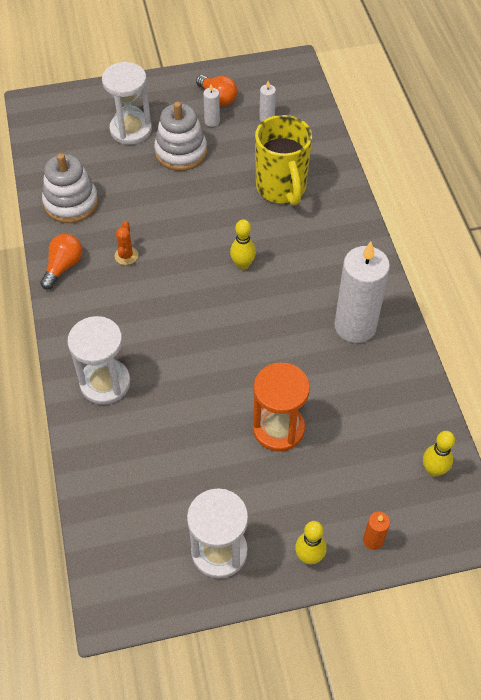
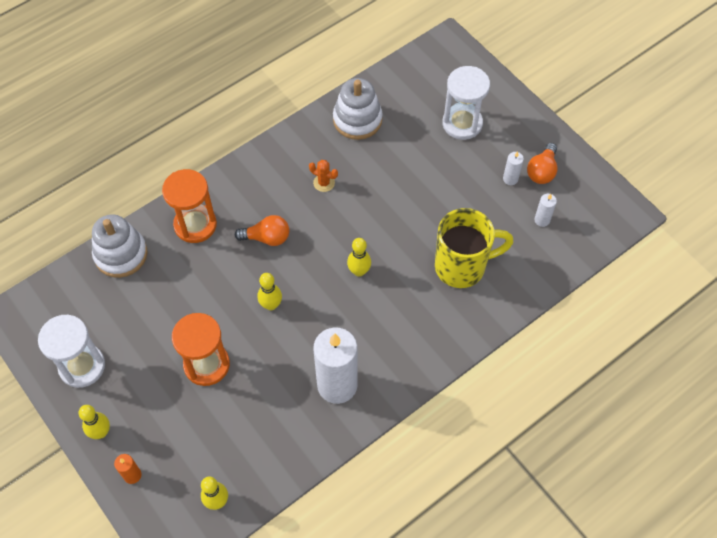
camera: 65 degrees right, 5 degrees up
(63, 266) = (290, 146): orange light bulb -> orange light bulb (267, 238)
(105, 383) = (195, 225): white hourglass -> orange hourglass
(126, 256) = (324, 183): orange cactus -> orange cactus turned 45 degrees clockwise
(181, 152) = (459, 171): white stacking toy -> white stacking toy (121, 254)
(240, 349) = (271, 305): none -> yellow bowling pin
(281, 188) = (462, 266): yellow mug -> yellow mug turned 150 degrees counterclockwise

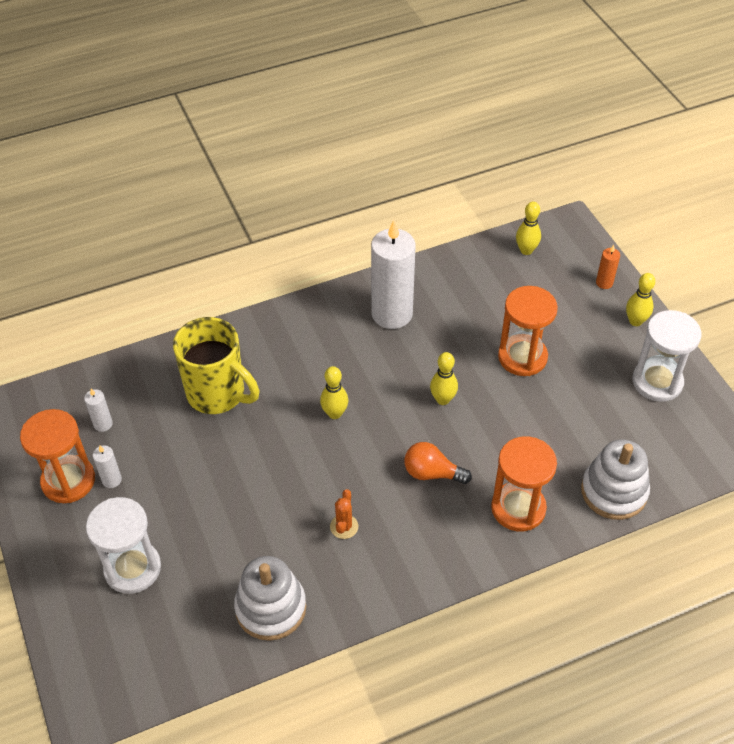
camera: 165 degrees left, 10 degrees down
(324, 183) = (344, 526): orange cactus -> orange cactus turned 60 degrees clockwise
(462, 266) = (218, 394): yellow mug -> yellow mug turned 150 degrees counterclockwise
(542, 171) = (68, 481): orange light bulb -> orange hourglass

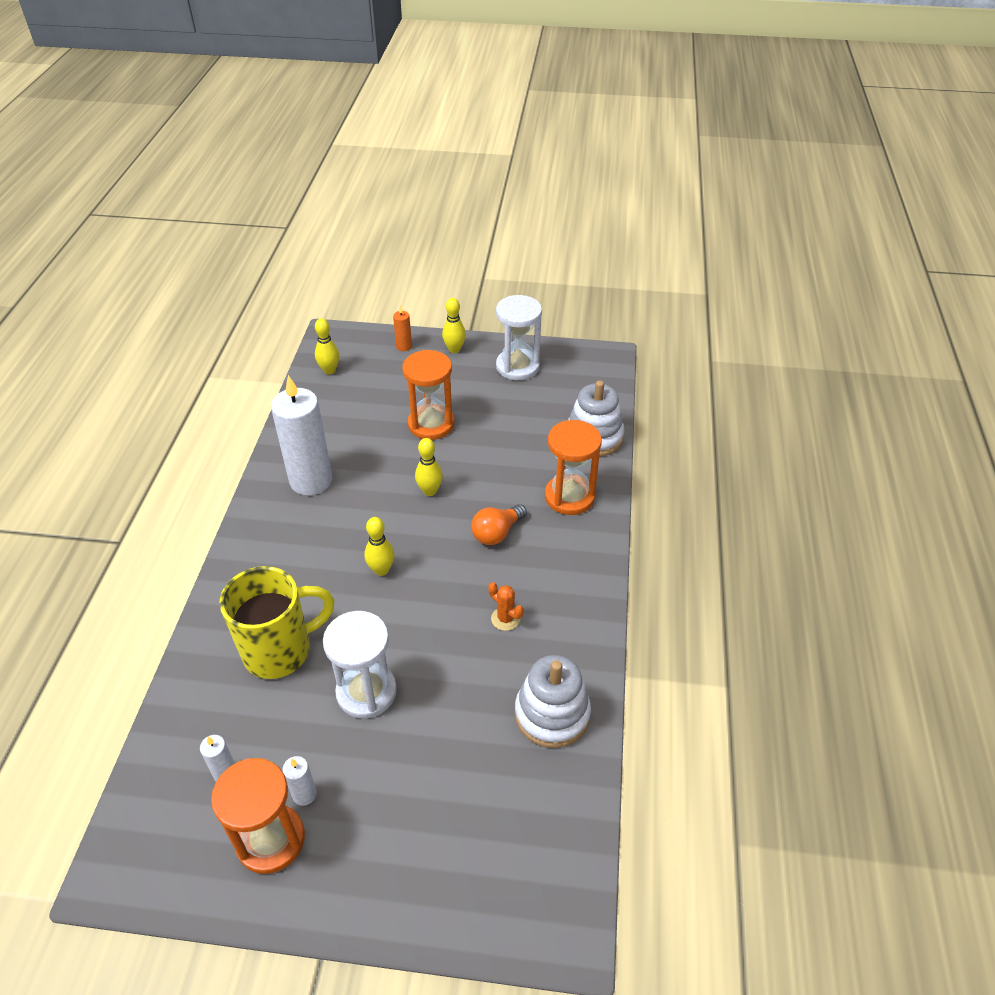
camera: 60 degrees left, 5 degrees down
(132, 568) = (428, 819): white hourglass -> white hourglass (366, 692)

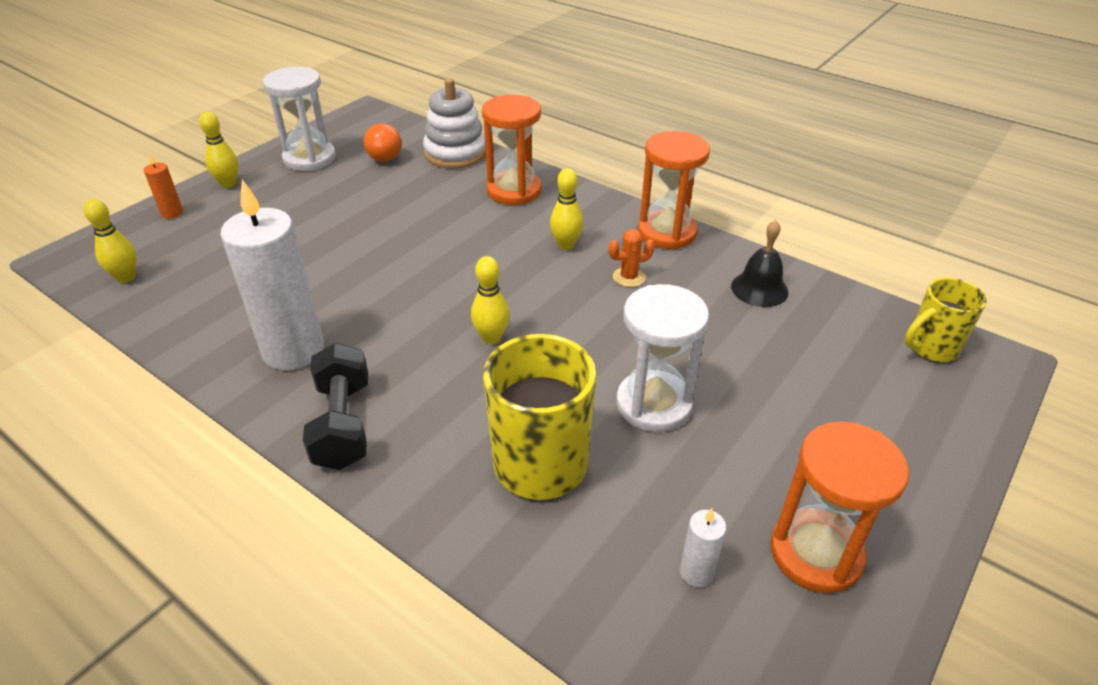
camera: 60 degrees left, 5 degrees down
(261, 539) = (343, 424): none -> black dumbbell
(304, 794) = (765, 501): white candle -> none
(430, 491) = (414, 267): yellow bowling pin -> yellow bowling pin (566, 245)
(431, 424) = (318, 235): orange hourglass -> orange hourglass (667, 232)
(497, 533) = (516, 246): orange light bulb -> orange light bulb (384, 154)
(552, 714) = (759, 289): white stacking toy -> black bell
(553, 873) = (930, 348): none -> yellow mug

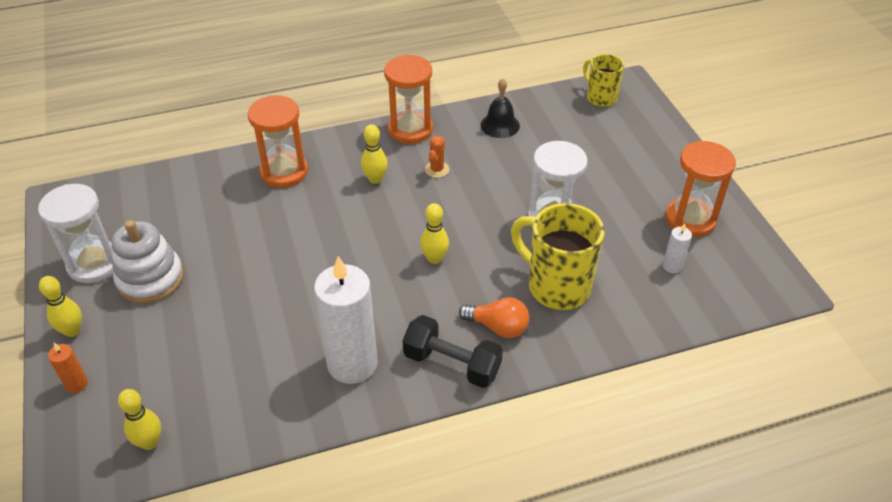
camera: 55 degrees left, 5 degrees up
(384, 154) = (146, 217): orange light bulb -> orange light bulb (498, 327)
(455, 153) = (195, 177): white stacking toy -> white stacking toy (150, 279)
(930, 348) = (600, 97): yellow mug -> yellow mug turned 135 degrees clockwise

